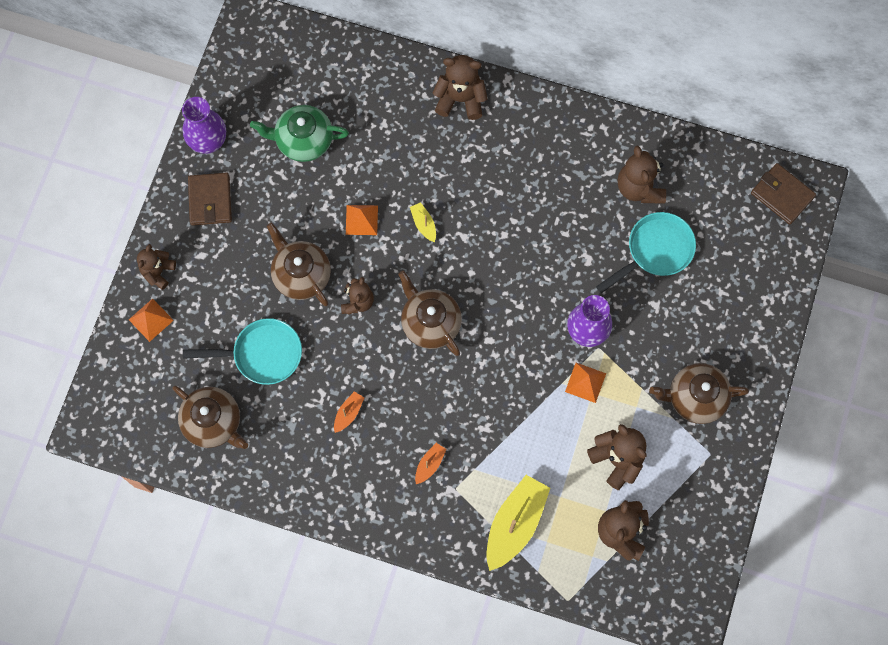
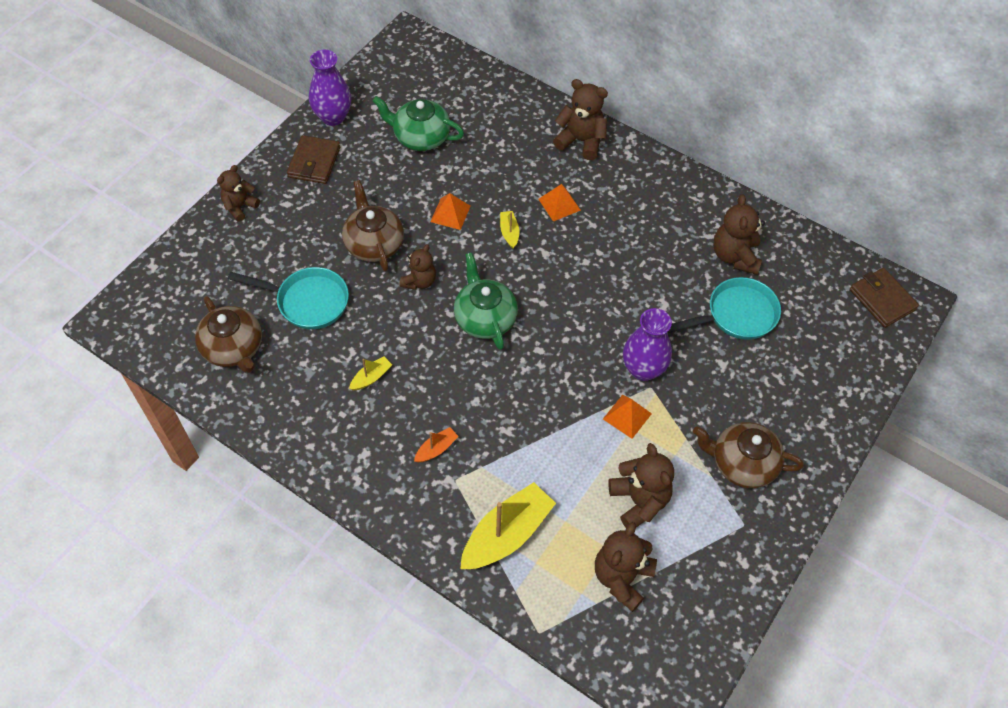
camera: 15 degrees right, 15 degrees down
(151, 320) = (214, 244): orange pyramid -> orange pyramid (559, 204)
(348, 413) = (371, 377): orange boat -> yellow boat
(430, 322) = (484, 318): brown teapot -> green teapot

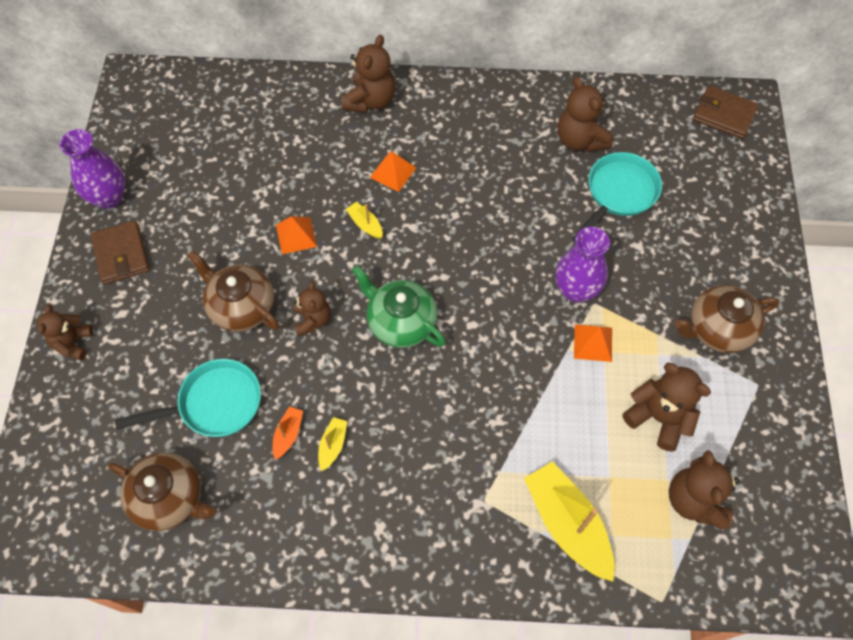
camera: 30 degrees left, 5 degrees up
(420, 137) = (214, 173): green teapot -> none
(436, 449) = (445, 480): orange boat -> orange boat (288, 434)
(506, 534) = (567, 524): yellow boat -> yellow boat turned 45 degrees counterclockwise
(581, 141) = (370, 100): brown teddy bear -> brown teddy bear turned 120 degrees clockwise

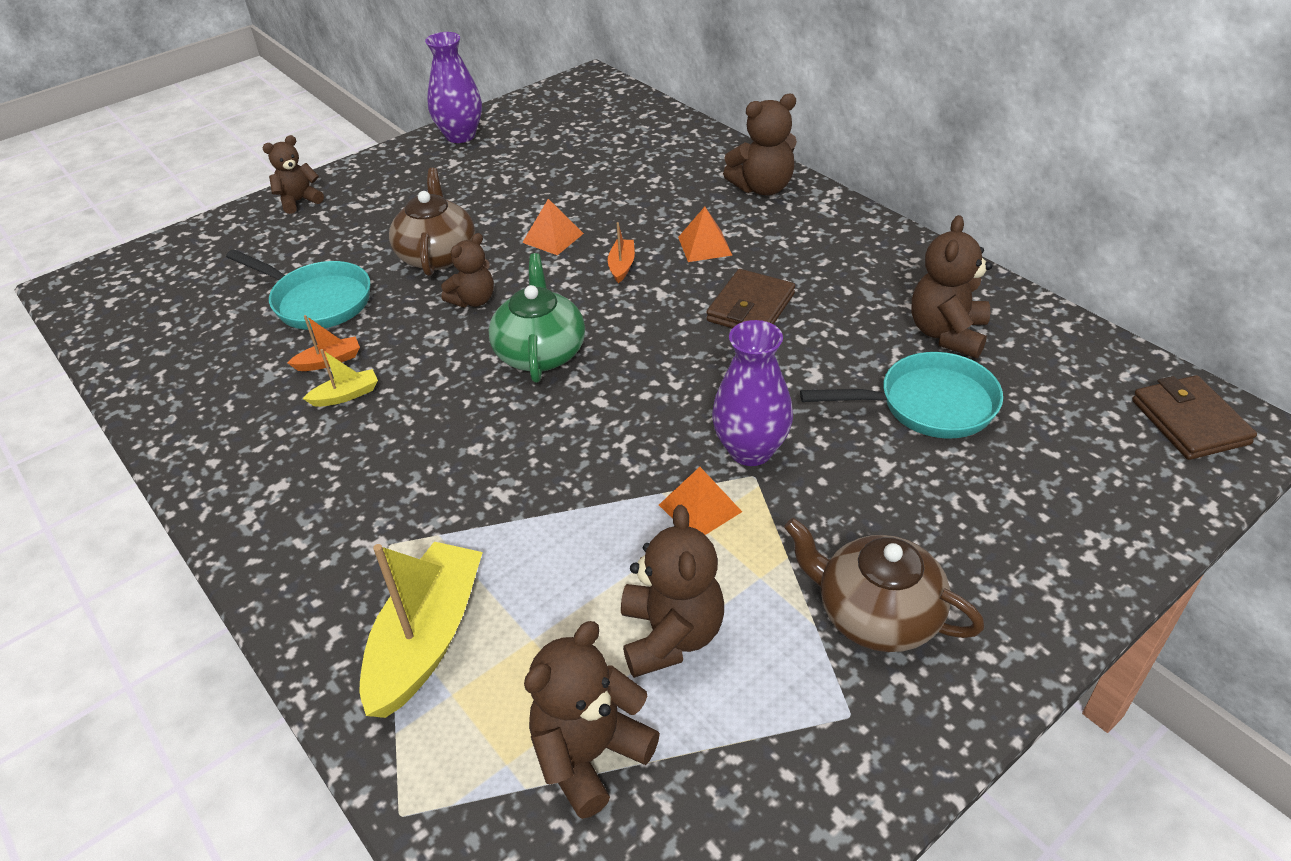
camera: 50 degrees right, 20 degrees down
(121, 254) = (413, 172): brown wallet -> brown wallet (750, 307)
(170, 498) = (193, 335): brown teapot -> none
(365, 224) = (622, 266): yellow boat -> orange boat

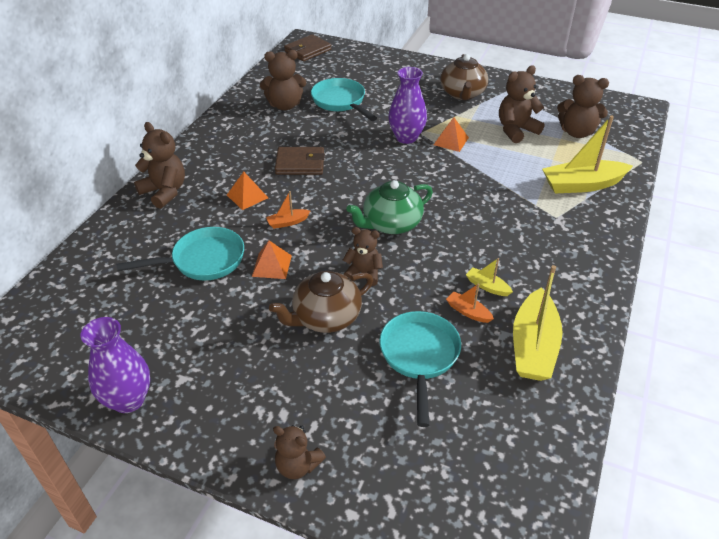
camera: 120 degrees left, 0 degrees up
(227, 392) = (533, 346): none -> yellow boat
(605, 195) = (203, 260): none -> turquoise pan

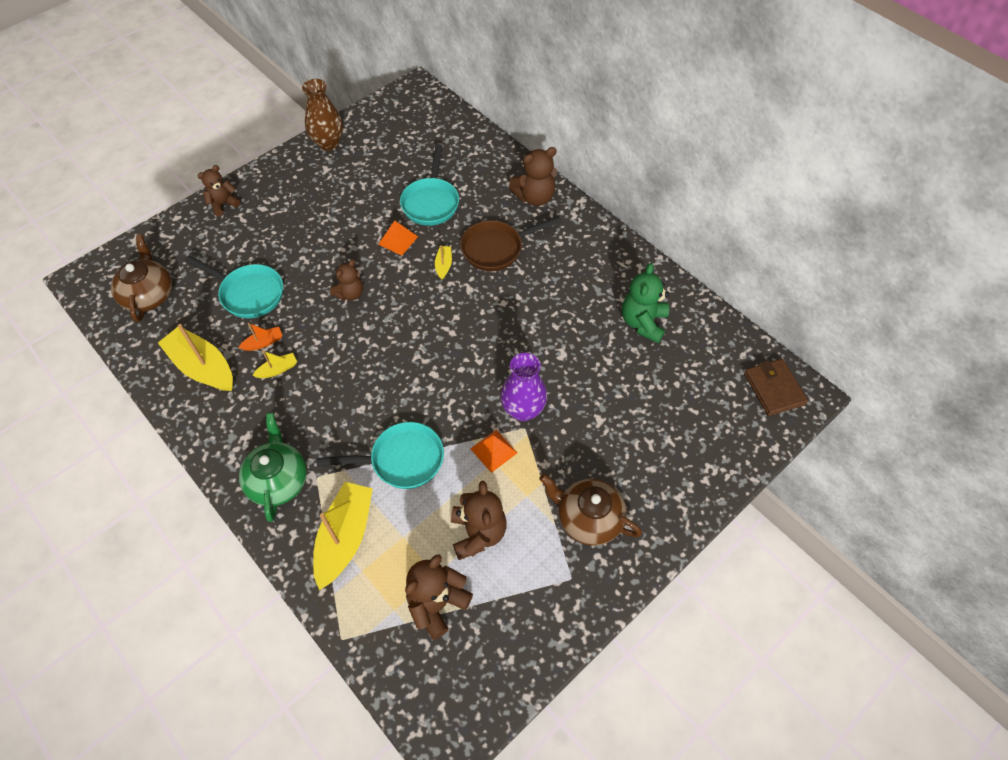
camera: 115 degrees right, 15 degrees up
(128, 400) = (328, 143): purple vase -> brown vase
(247, 196) = (496, 248): orange pyramid -> brown pan
(285, 105) = (643, 322): brown teddy bear -> green teddy bear
(288, 222) = (443, 265): orange boat -> yellow boat
(300, 164) = (525, 301): brown wallet -> none
(325, 317) = (323, 254): brown teapot -> brown teapot (149, 295)
(340, 102) = (627, 377): turquoise pan -> turquoise pan (401, 460)
(391, 224) = (395, 336): green teapot -> green teapot (278, 480)

